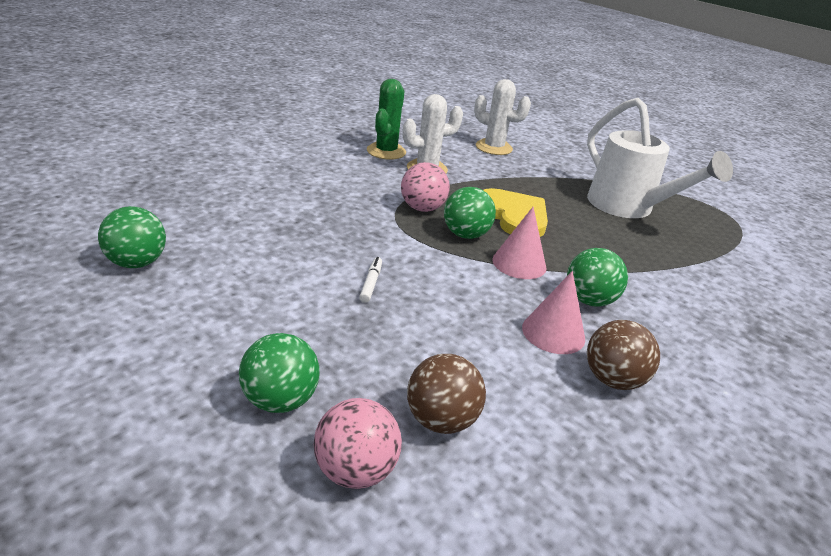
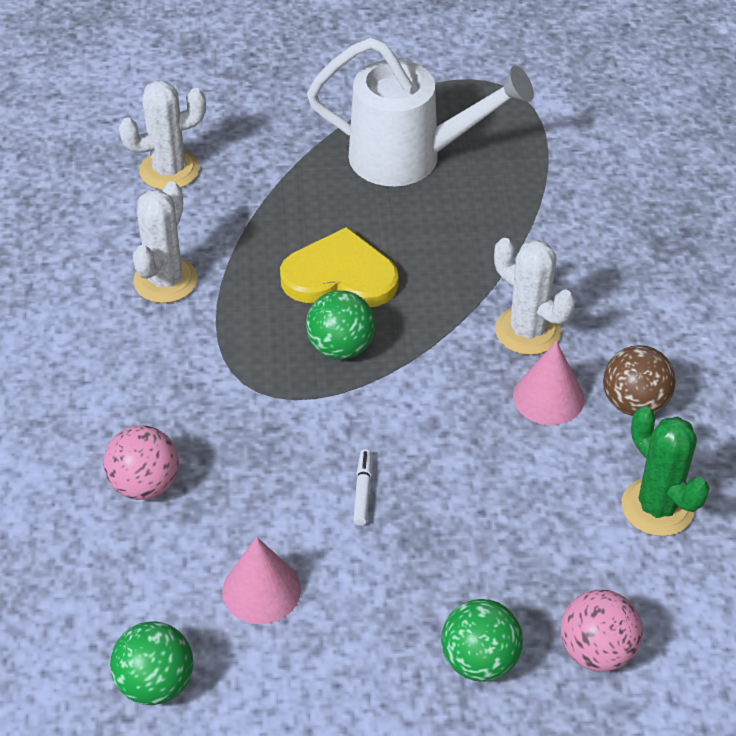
camera: 45 degrees left, 15 degrees up
(371, 283) = (362, 491): white marker -> white marker turned 45 degrees clockwise
(386, 151) = (82, 292): green cactus -> green cactus (657, 507)
(422, 208) = (255, 349): pink ball -> pink ball (145, 484)
(441, 420) = (588, 559): brown ball -> none
(519, 263) = (428, 340): pink cone -> pink cone (261, 590)
(589, 300) = (527, 331): green ball -> white cactus

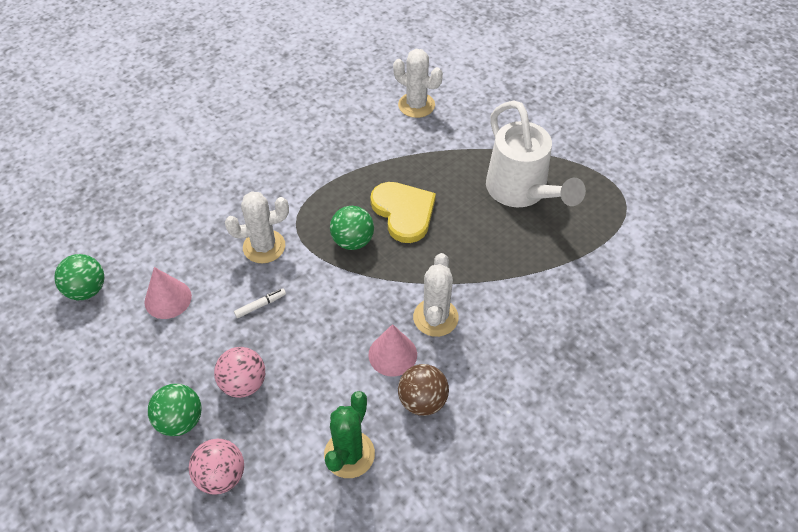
camera: 55 degrees right, 5 degrees up
(145, 484) = (203, 216): pink ball -> pink ball (244, 383)
(165, 280) = (340, 147): white cactus -> white cactus (264, 246)

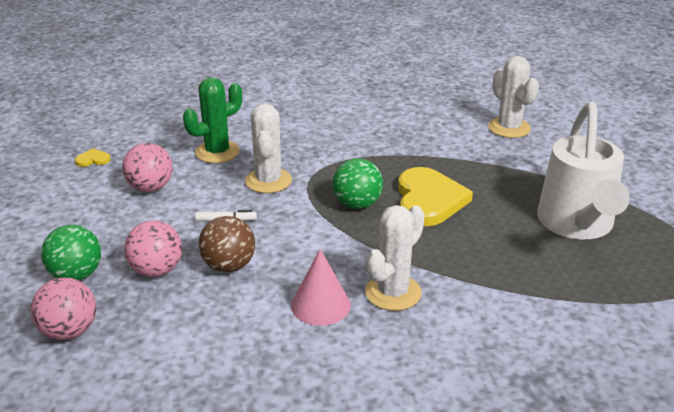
camera: 30 degrees right, 20 degrees down
(87, 290) = (93, 160): green ball -> yellow heart
(168, 299) = (150, 188): pink cone -> pink ball
(264, 246) = (268, 181): white cactus -> white cactus turned 75 degrees clockwise
(349, 454) = (203, 368): green cactus -> green cactus (217, 152)
(422, 401) = (319, 356): brown ball -> brown ball (229, 266)

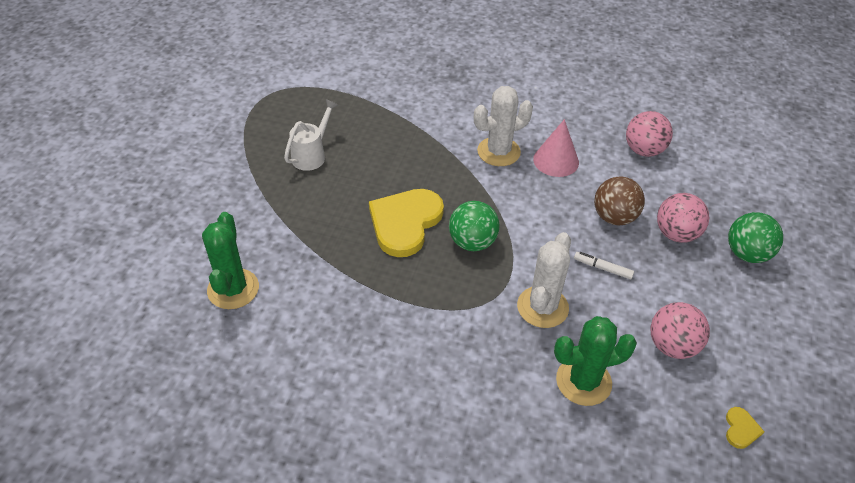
camera: 155 degrees left, 15 degrees up
(69, 331) = (747, 202): pink ball -> pink ball (643, 150)
(93, 160) = (741, 429): yellow heart -> yellow heart turned 90 degrees counterclockwise
(509, 128) = (233, 289): white cactus -> green cactus
(577, 225) = (312, 155): white watering can -> white watering can, size x0.51

